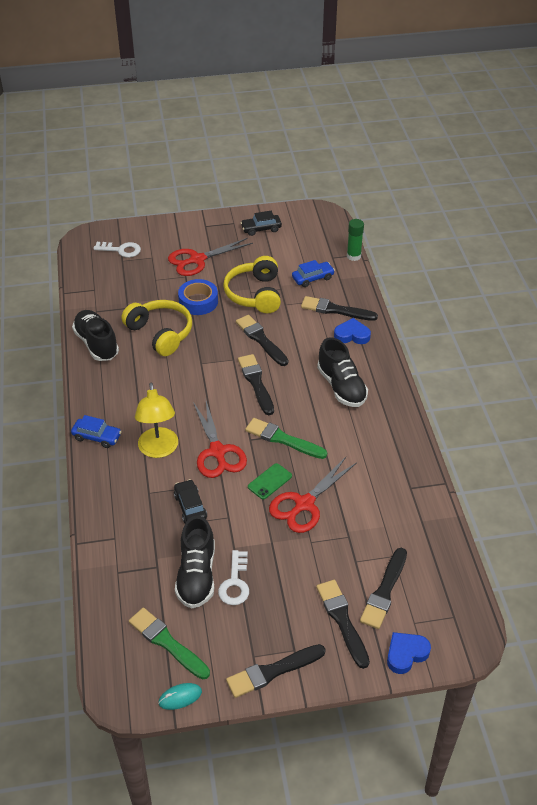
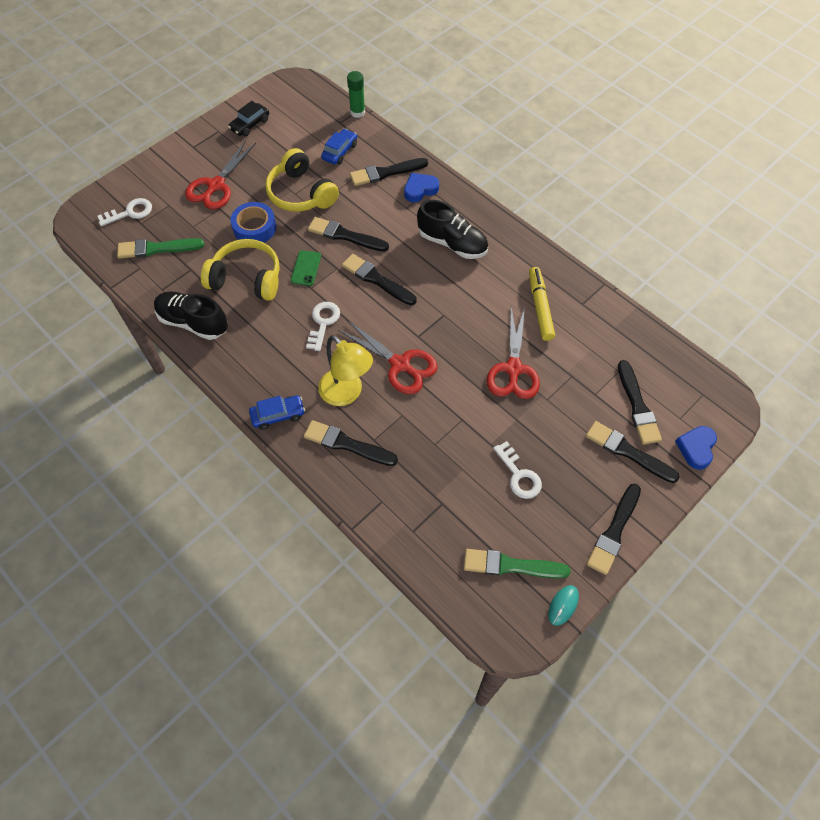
camera: 35 degrees left, 15 degrees up
(126, 484) = (347, 444): none -> black brush
(187, 392) = (323, 323): none -> white key
(190, 507) = (422, 430): black car -> none
(196, 575) = (482, 489): black shoe -> none
(270, 481) = (468, 365): green phone -> green phone (306, 268)
(283, 439) = (445, 320): green brush -> green brush (157, 248)
(370, 471) = (540, 307): none -> yellow marker

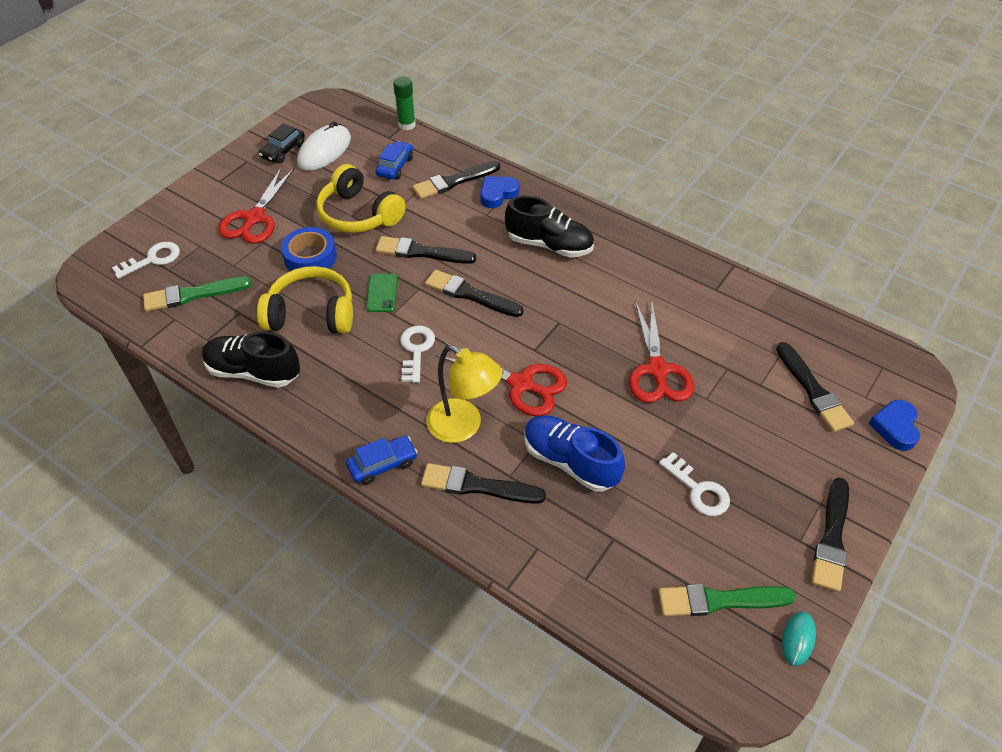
camera: 10 degrees left, 10 degrees down
(284, 129) = (324, 151): none -> white mouse
(423, 436) = (570, 462): none -> blue shoe
(540, 307) = (669, 299): yellow marker -> none
(628, 452) = (818, 443): black brush -> none

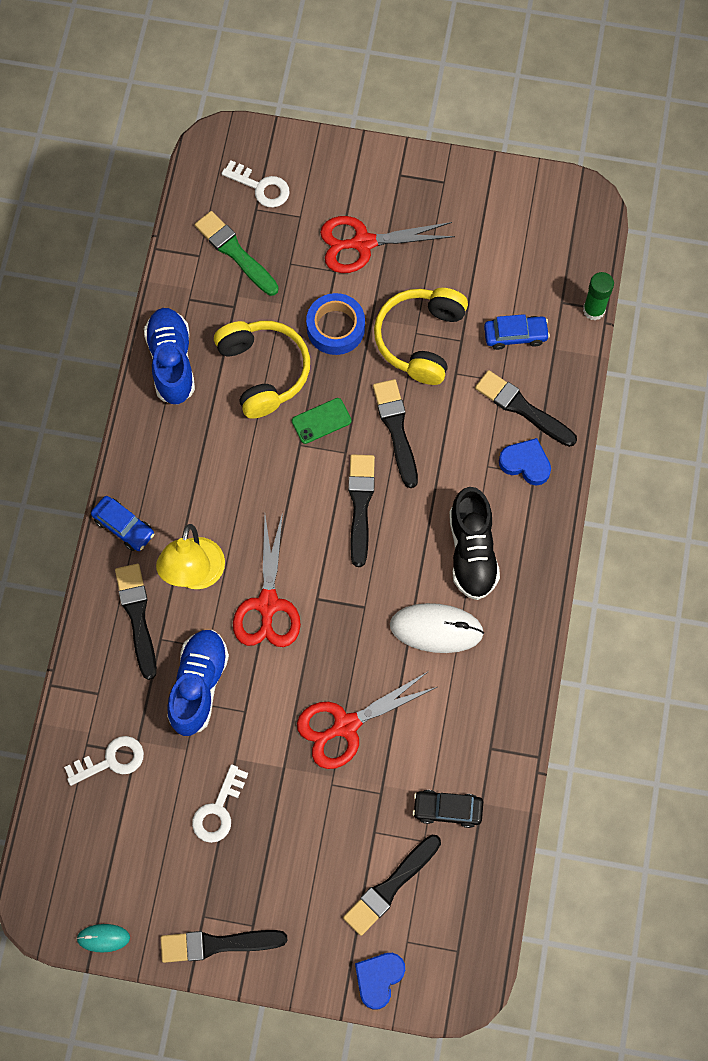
camera: 65 degrees right, 20 degrees up
(253, 372) = (171, 362): black shoe -> blue shoe
(283, 151) = (479, 208): black car -> black car (447, 809)
(324, 151) = (502, 249): white mouse -> white mouse (436, 629)
(416, 350) = (264, 490): white key -> white key (111, 761)
(719, 600) = (112, 862): green brush -> none
(895, 427) = (378, 979): blue heart -> blue heart turned 45 degrees counterclockwise

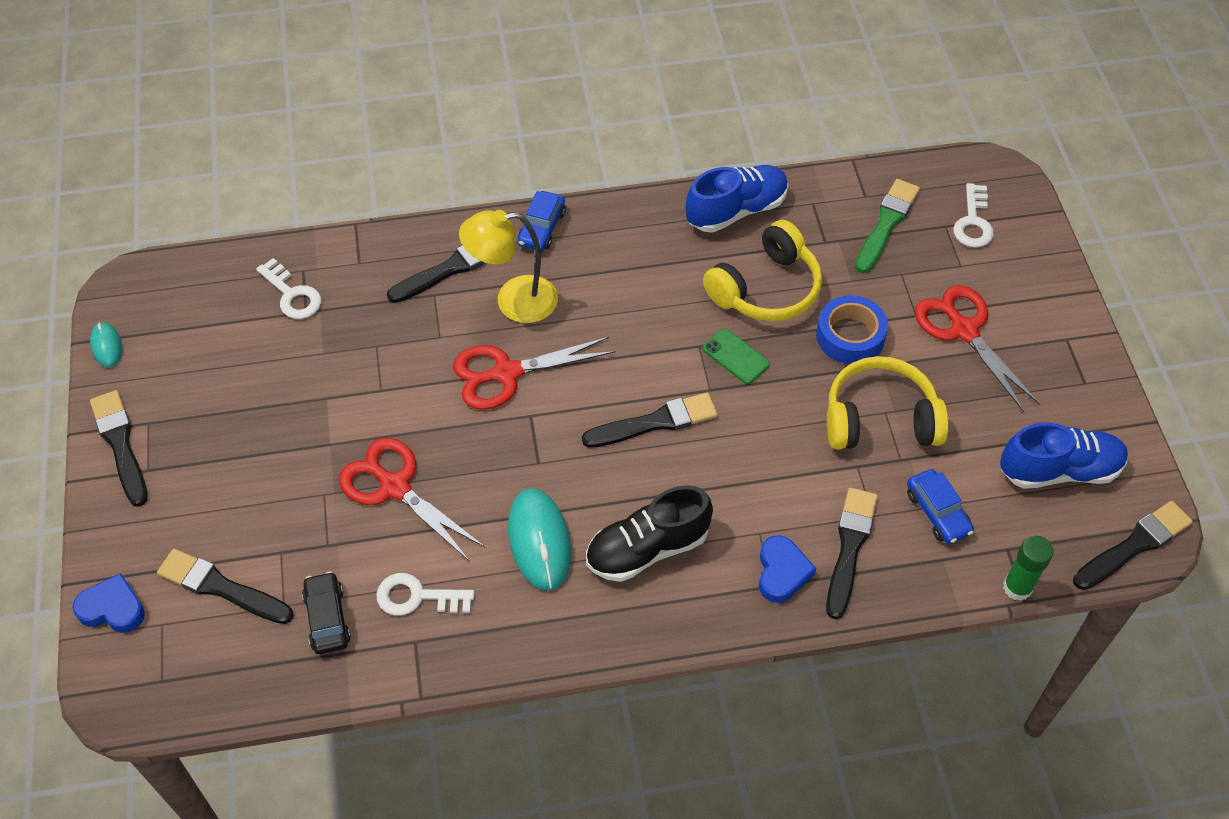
camera: 70 degrees right, 15 degrees down
(198, 685) = (395, 341): blue shoe -> blue shoe (1059, 470)
(218, 810) = (266, 400): white key -> white key (417, 597)
(396, 429) = (760, 429): black brush -> black brush (1134, 545)
(436, 629) = (539, 541): white mouse -> turquoise mouse

